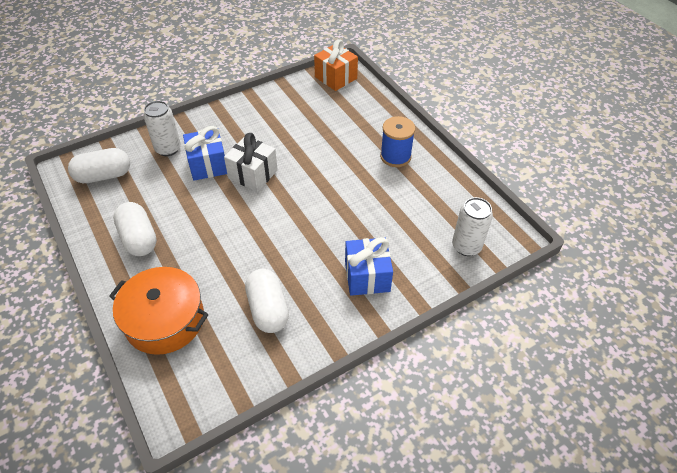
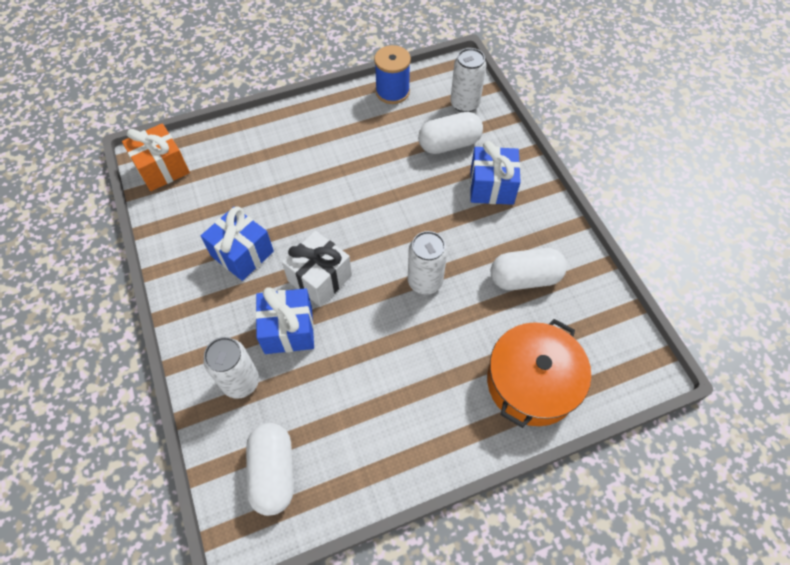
camera: 80 degrees left, 10 degrees up
(139, 238) = (404, 416): white capsule -> white capsule (449, 144)
(257, 238) = (425, 281): none -> white can
(269, 130) = (242, 254): none -> blue gift
(395, 156) = (327, 134): blue spool -> blue spool (392, 92)

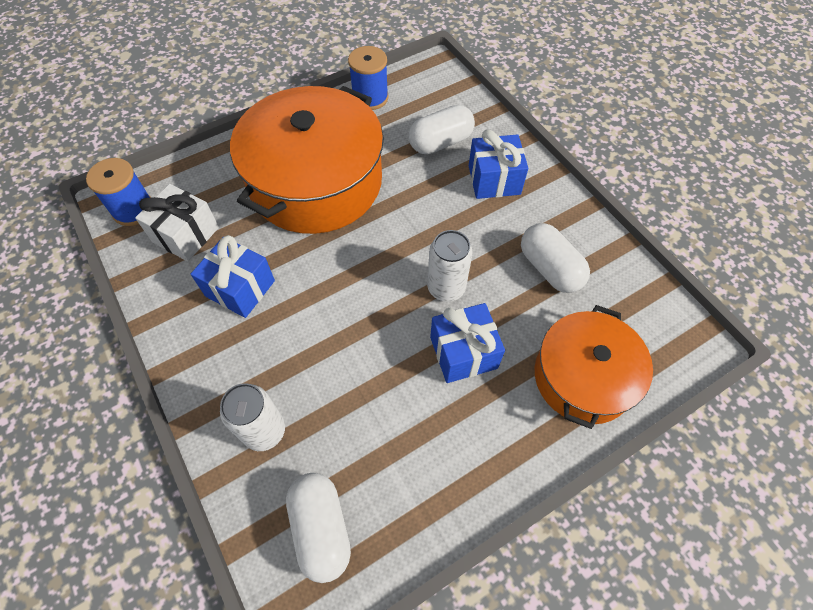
camera: 10 degrees left, 0 degrees up
(162, 169) = (133, 209): orange gift -> blue spool
(288, 330) = (307, 364): blue gift -> blue gift (463, 352)
(320, 278) = (331, 302): white gift -> white gift (186, 235)
(327, 166) = (316, 182): none -> orange pot
(464, 104) = (447, 100): white can -> none
(524, 278) = (549, 268): white capsule -> white capsule turned 75 degrees clockwise

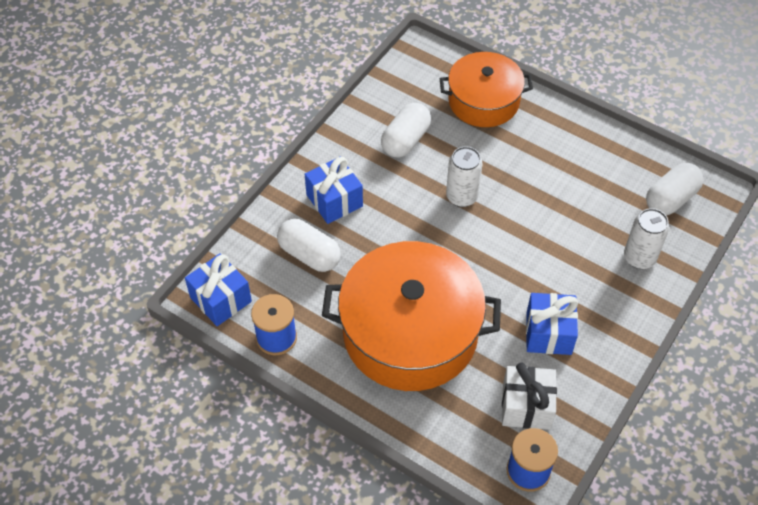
camera: 115 degrees left, 5 degrees down
(463, 352) = (508, 168): blue gift -> blue gift (221, 299)

